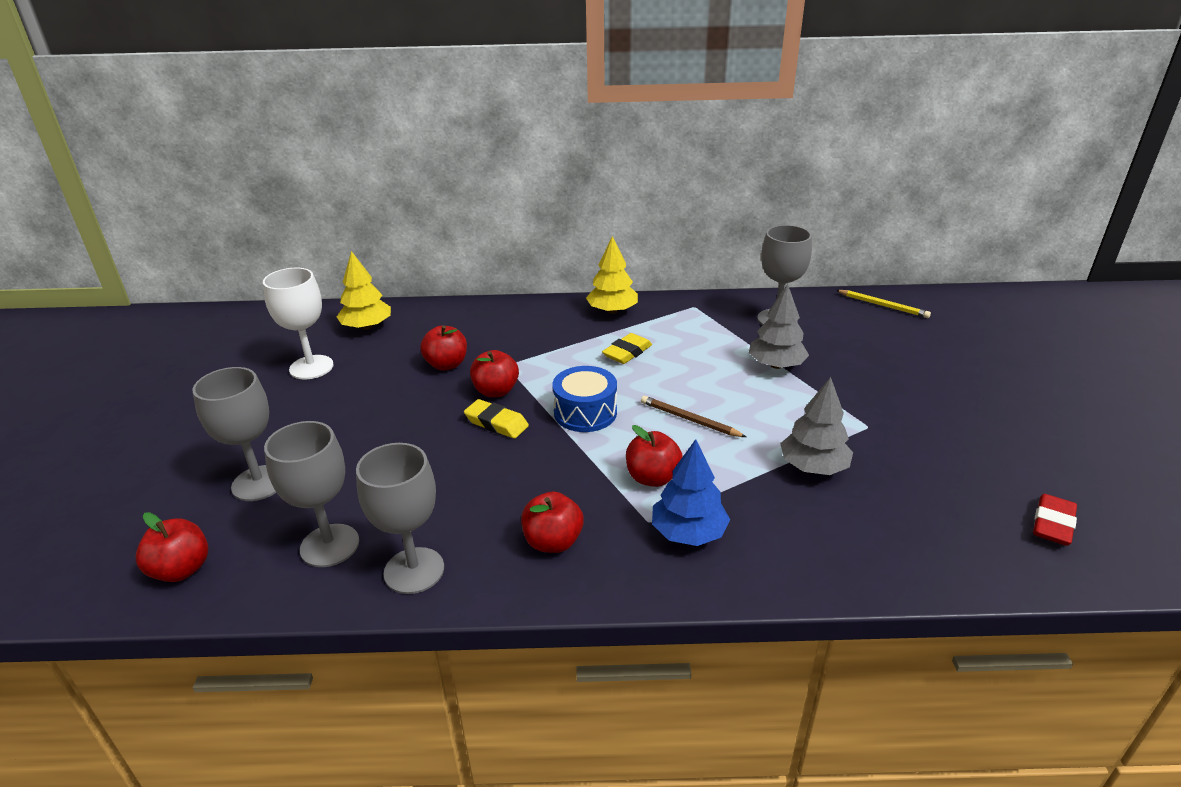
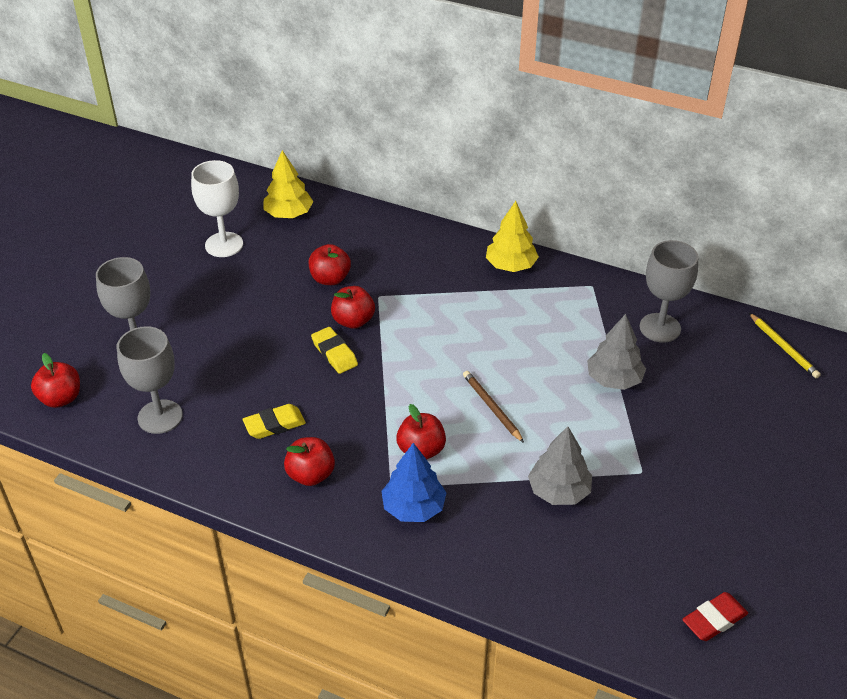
camera: 25 degrees right, 10 degrees up
(414, 570) = (204, 459): grey goblet -> none
(585, 412) = (411, 369): blue drum -> none
(627, 352) = (490, 318): yellow eraser -> yellow eraser (274, 425)

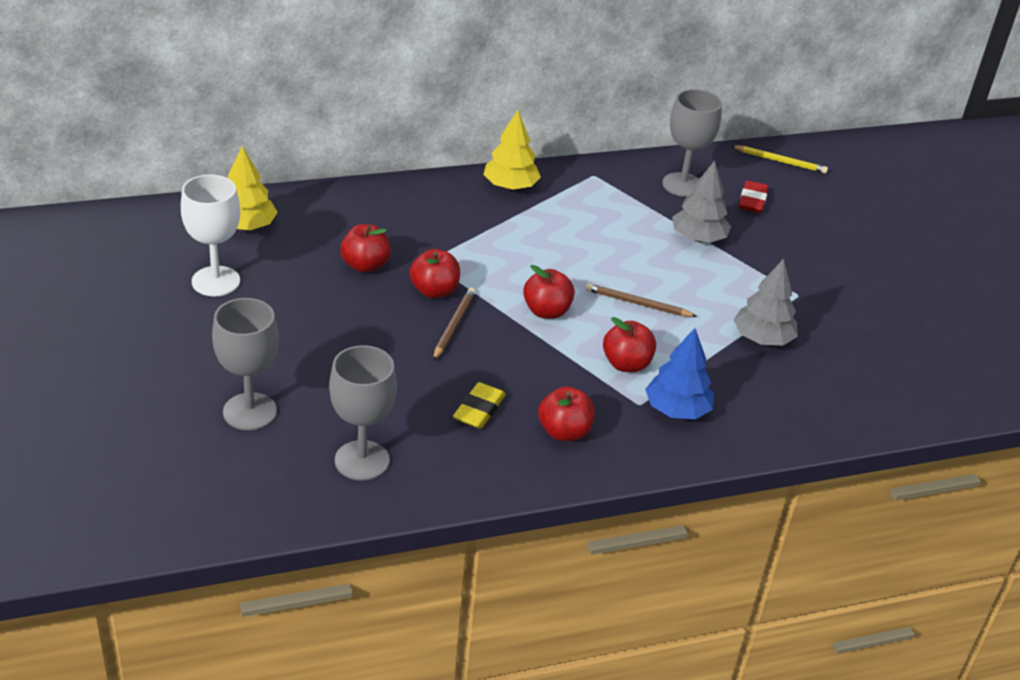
camera: 45 degrees left, 5 degrees down
(61, 398) = (234, 499): red apple -> red apple (546, 311)
(334, 353) = (453, 325): yellow eraser -> brown pencil
(714, 620) = (961, 368): red eraser -> red eraser (752, 201)

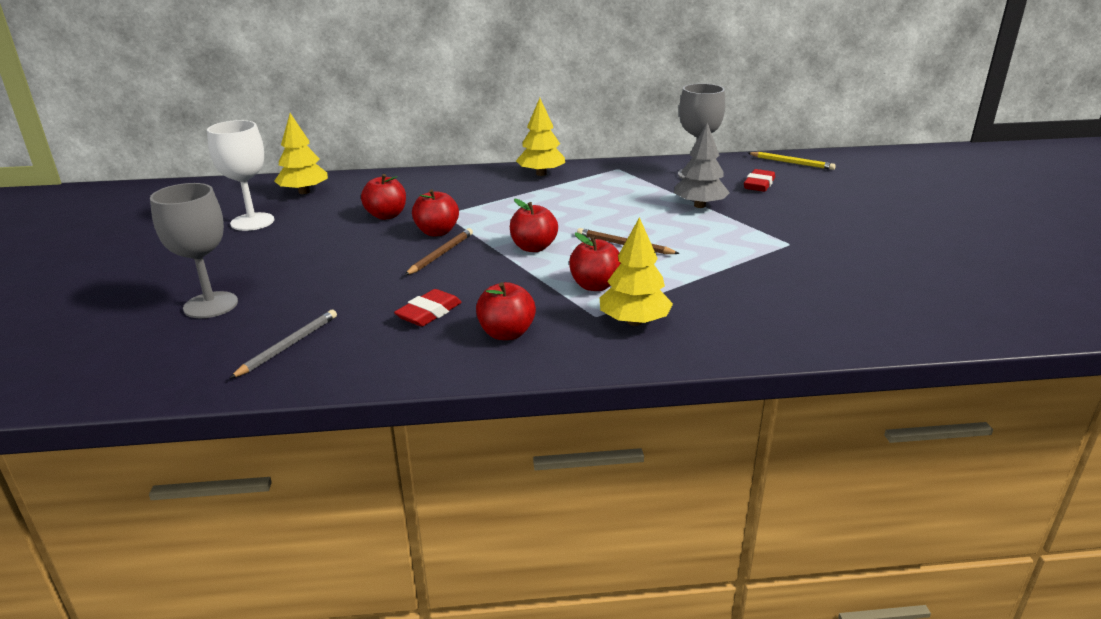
camera: 15 degrees right, 10 degrees down
(362, 460) = (288, 346): grey goblet -> grey pencil
(479, 410) = (429, 313): yellow eraser -> red eraser
(677, 410) = (634, 321): blue tree -> yellow tree
(762, 339) = (743, 272): grey tree -> none

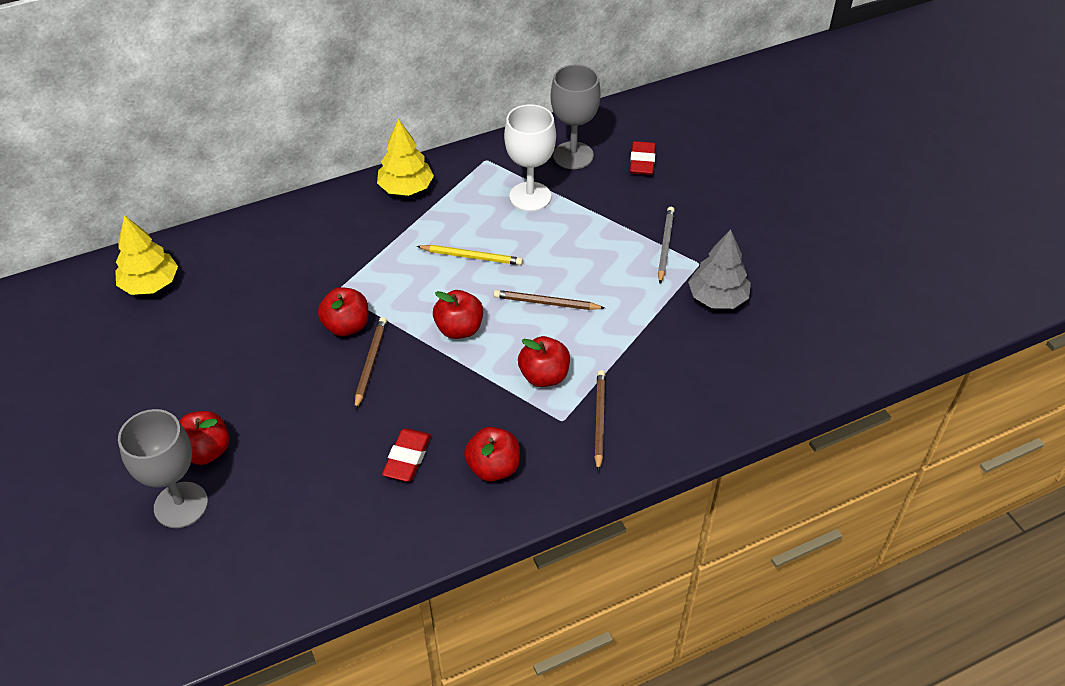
camera: 20 degrees left, 20 degrees up
(252, 222) = (127, 356): white goblet -> white goblet (530, 197)
(288, 346) = (299, 541): grey pencil -> grey pencil (665, 246)
(386, 215) = (274, 308): red apple -> red apple (206, 451)
(634, 321) = (599, 420): yellow tree -> brown pencil
(699, 205) = (595, 215): grey tree -> grey tree (717, 298)
(791, 163) = (663, 110): yellow pencil -> yellow pencil (471, 256)

